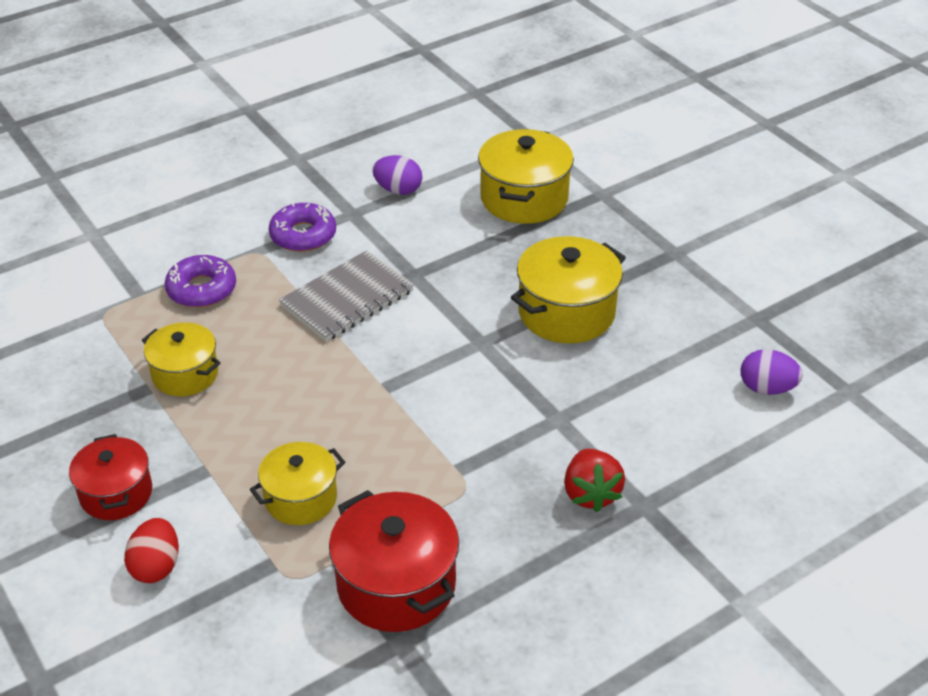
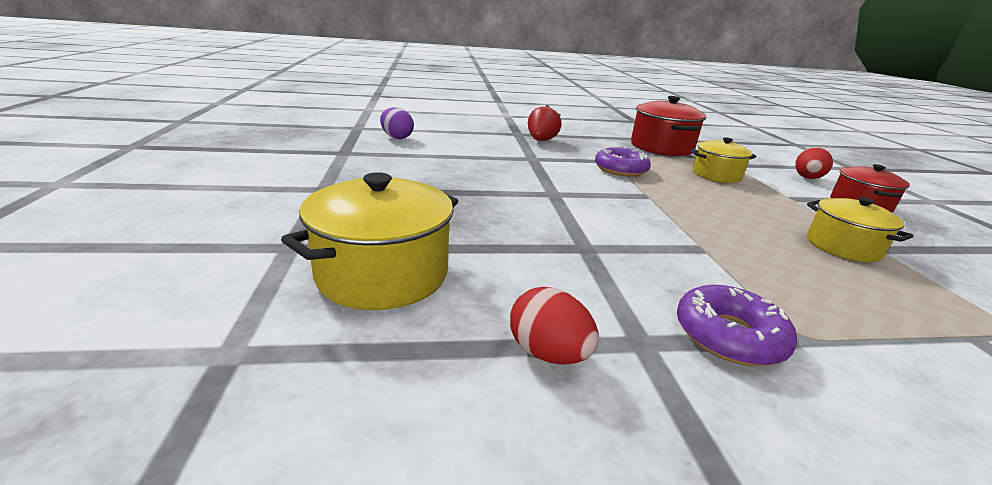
camera: 155 degrees left, 15 degrees down
(202, 289) = (872, 314): purple donut -> purple donut (620, 169)
(347, 298) = (669, 250): grey notebook -> none
(398, 190) = (548, 353): purple egg -> red egg
(566, 312) = (468, 188): yellow pot -> none

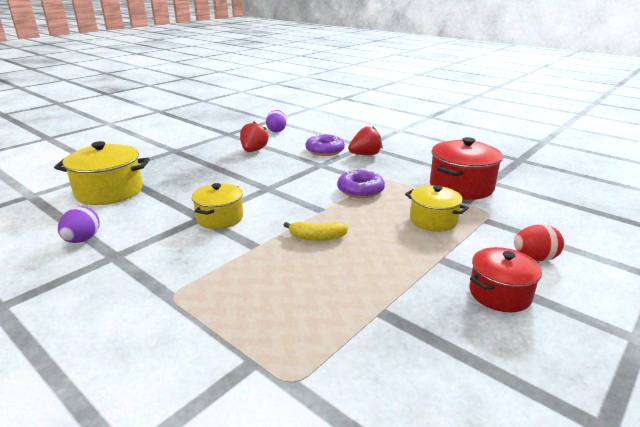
camera: 50 degrees right, 0 degrees up
(431, 162) = (253, 151): none -> red strawberry
(548, 353) = (82, 240): red egg -> purple egg
(708, 218) = (317, 237): none -> yellow banana
(729, 336) = (145, 275): purple donut -> purple donut (325, 150)
(842, 247) = (354, 295): yellow pot -> yellow pot (220, 218)

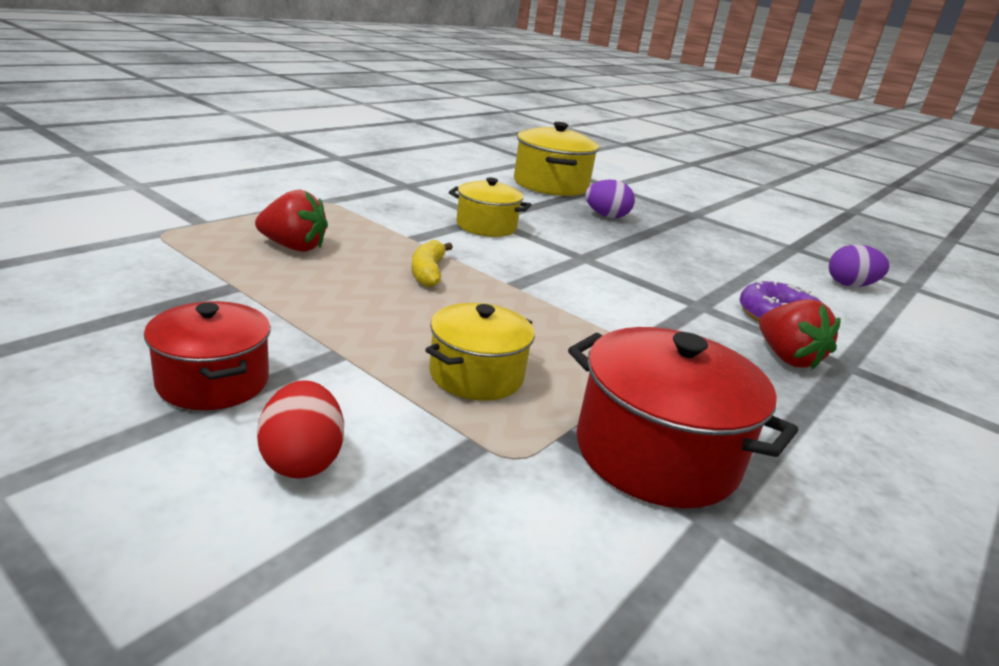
camera: 85 degrees right, 0 degrees up
(82, 240) = (441, 176): purple egg -> purple egg (606, 216)
(253, 151) = (730, 260): red strawberry -> red strawberry (293, 247)
(360, 190) = (597, 325): purple donut -> none

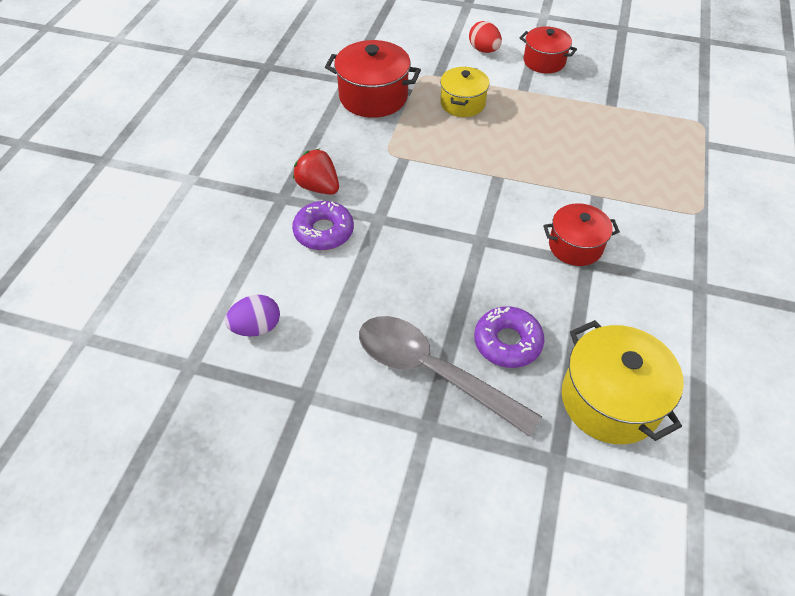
camera: 160 degrees right, 25 degrees up
(293, 247) = (636, 148): red strawberry -> none
(428, 272) = (550, 163): yellow banana -> none
(486, 226) = (575, 246): yellow pot -> red pot
(606, 216) = (507, 342): purple egg -> purple donut
(680, 225) = (432, 372): none -> grey spoon

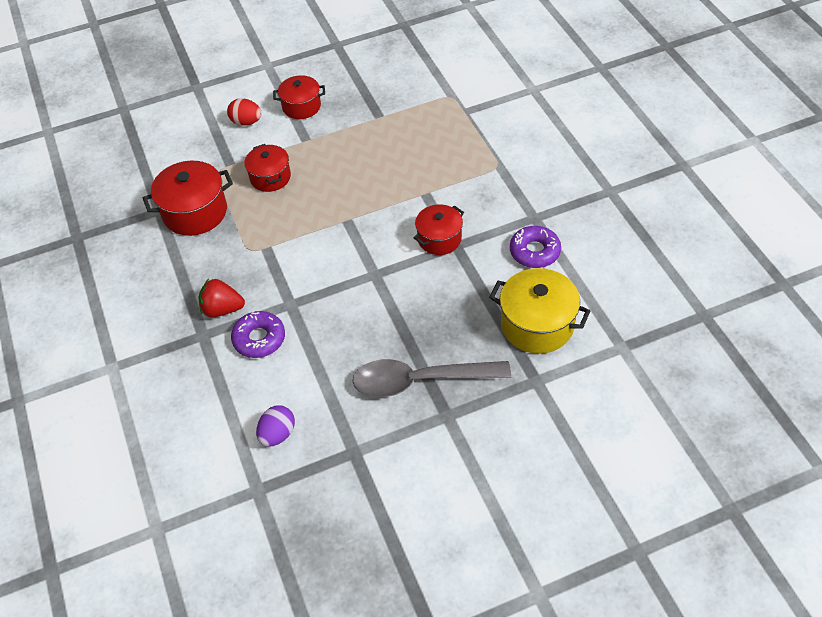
camera: 35 degrees left, 0 degrees up
(462, 103) = (270, 177): yellow pot -> red pot
(507, 342) = (450, 331): purple donut -> purple donut (534, 252)

